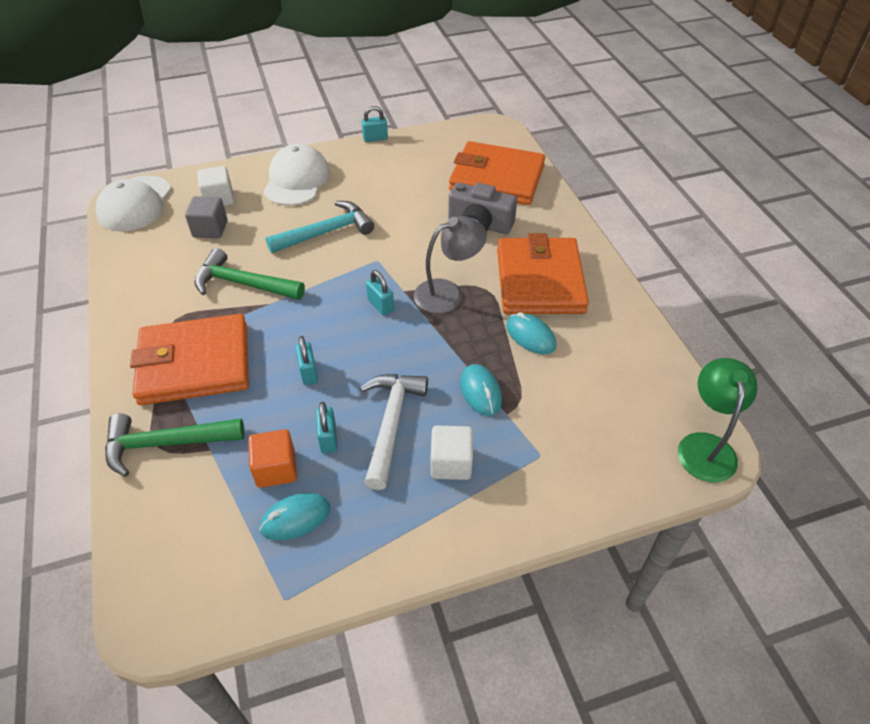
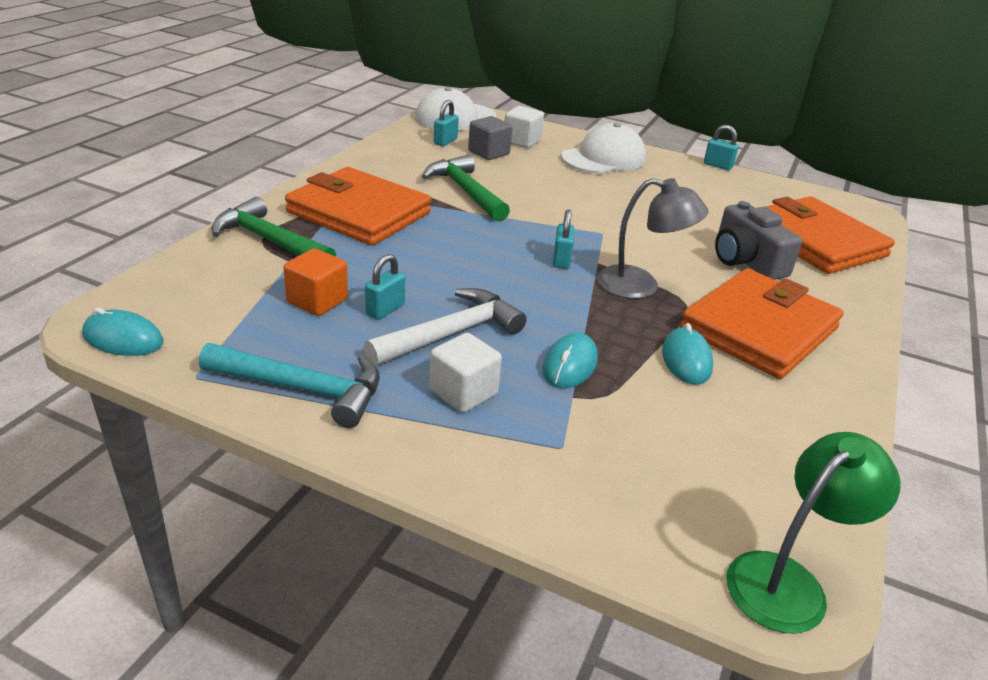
camera: 40 degrees right, 15 degrees down
(295, 518) = (283, 337): turquoise mouse -> turquoise mouse (123, 339)
(308, 372) = (434, 264): turquoise padlock -> turquoise padlock (445, 141)
(326, 232) = (582, 196): turquoise hammer -> turquoise hammer (304, 389)

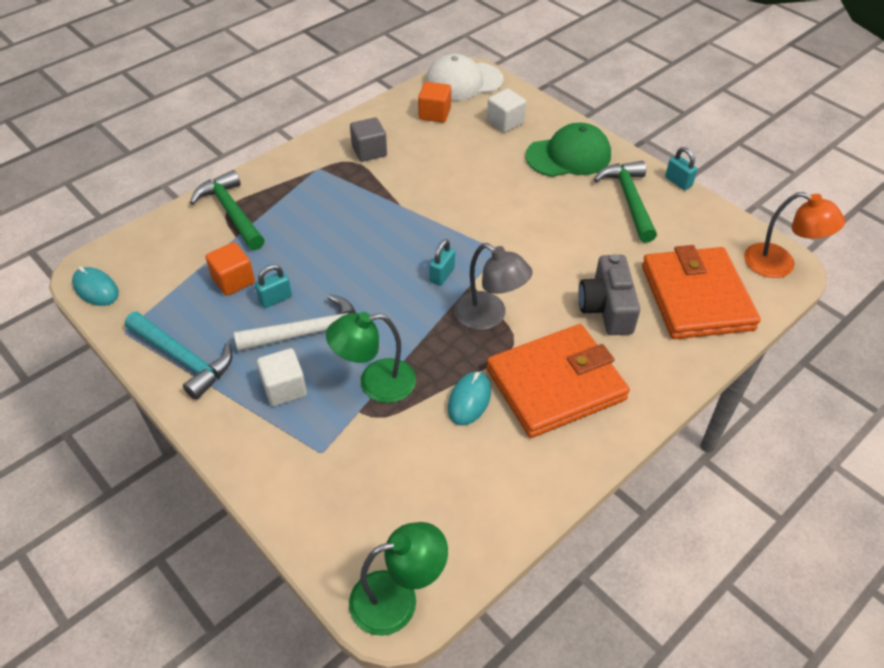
camera: 25 degrees right, 15 degrees up
(359, 213) = (312, 192): orange wallet -> none
(445, 141) = (434, 114): turquoise padlock -> orange cube
(465, 191) = (413, 180): green hammer -> green hammer (629, 200)
(488, 153) = (464, 134): grey cube -> grey cube (369, 151)
(569, 365) = (375, 383): turquoise mouse -> green lamp
(604, 158) = (568, 156): white cap -> green cap
(857, 209) = (779, 265): none -> orange lamp

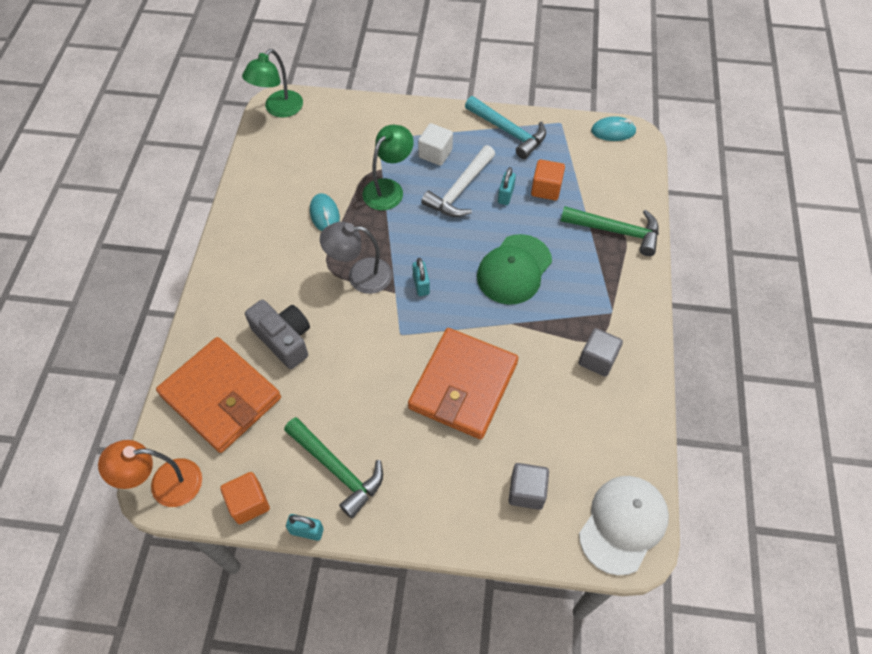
camera: 140 degrees right, 10 degrees up
(183, 359) = (508, 132): turquoise hammer -> turquoise hammer turned 135 degrees counterclockwise
(434, 114) = (598, 450): orange cube -> orange cube (249, 503)
(505, 122) = (526, 491): white cube -> grey cube
(555, 384) = (279, 258): orange wallet -> orange wallet (463, 385)
(568, 156) = (431, 488): green cap -> green cap (514, 269)

